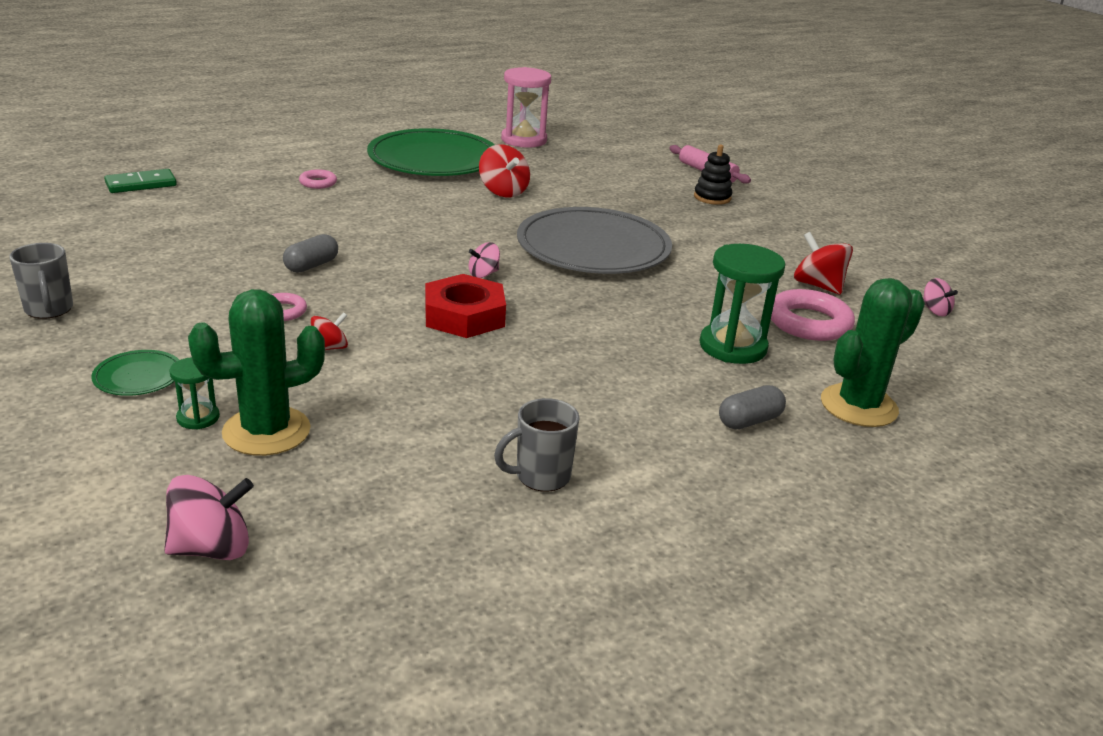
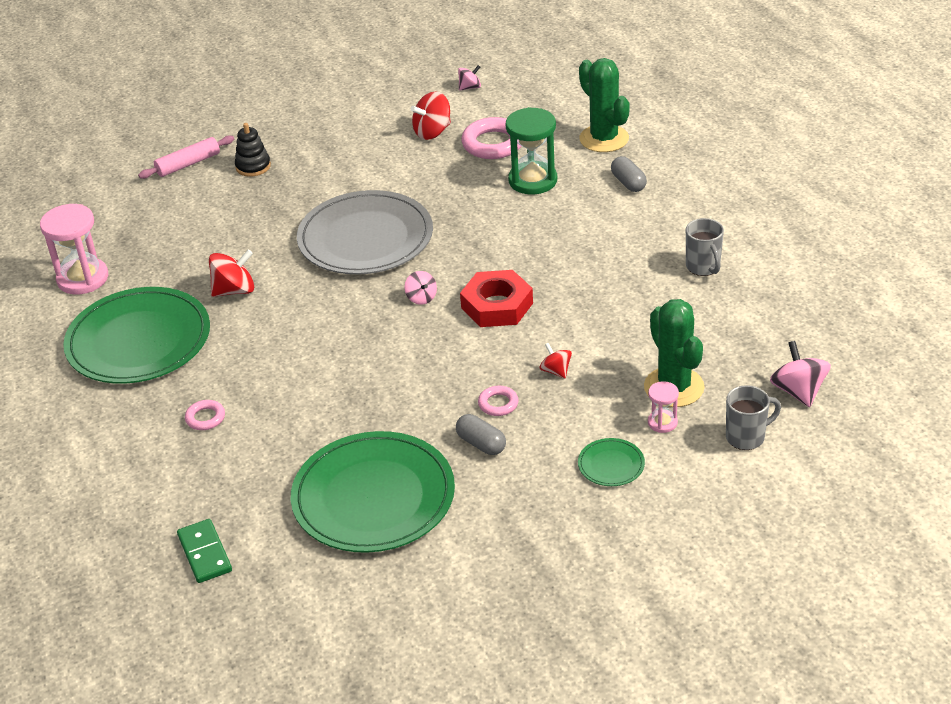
camera: 80 degrees left, 10 degrees up
(49, 310) = (507, 544): grey mug -> grey mug (746, 437)
(168, 247) = (373, 497): none -> green plate
(198, 418) = (662, 422): green hourglass -> pink hourglass
(311, 266) = (410, 398): grey capsule -> grey capsule (481, 444)

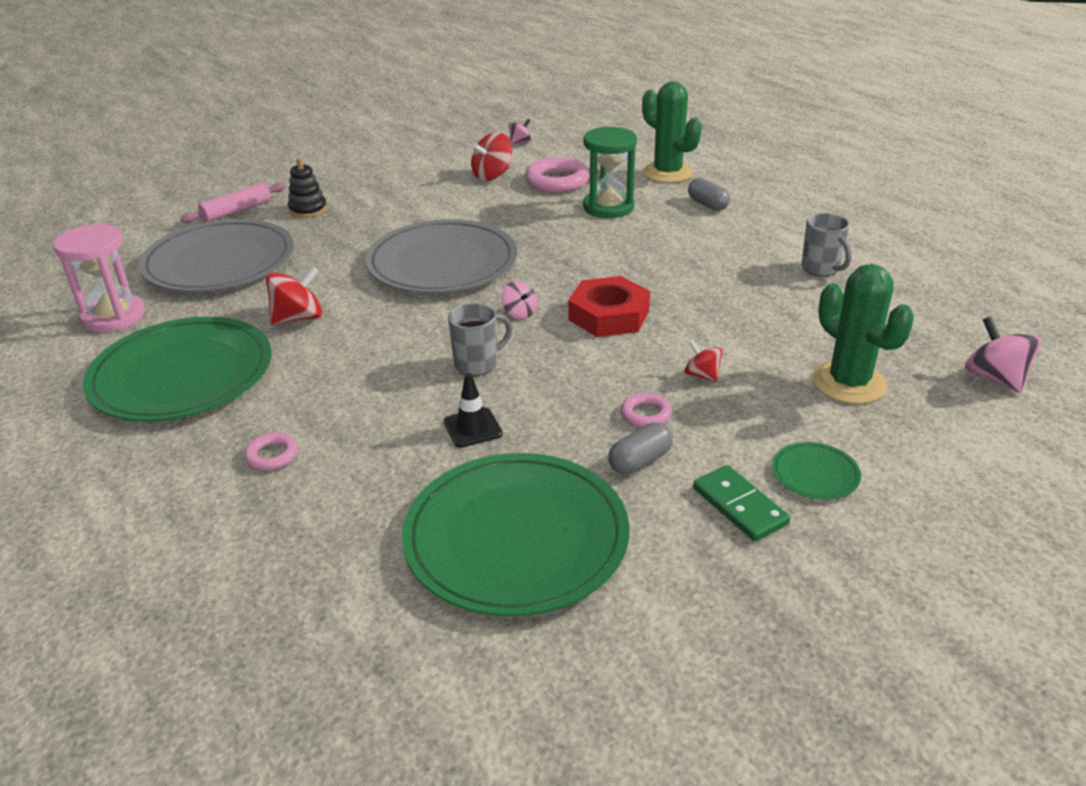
camera: 10 degrees left, 5 degrees down
(171, 224) = (219, 262): none -> grey plate
(205, 553) = (284, 637): green domino -> green domino (740, 506)
(360, 406) = (472, 428): none -> black traffic cone
(481, 444) = (640, 461): grey capsule -> grey capsule turned 75 degrees counterclockwise
(662, 422) = (855, 421): pink hourglass -> none
(746, 437) = (964, 430): grey mug -> grey mug (477, 364)

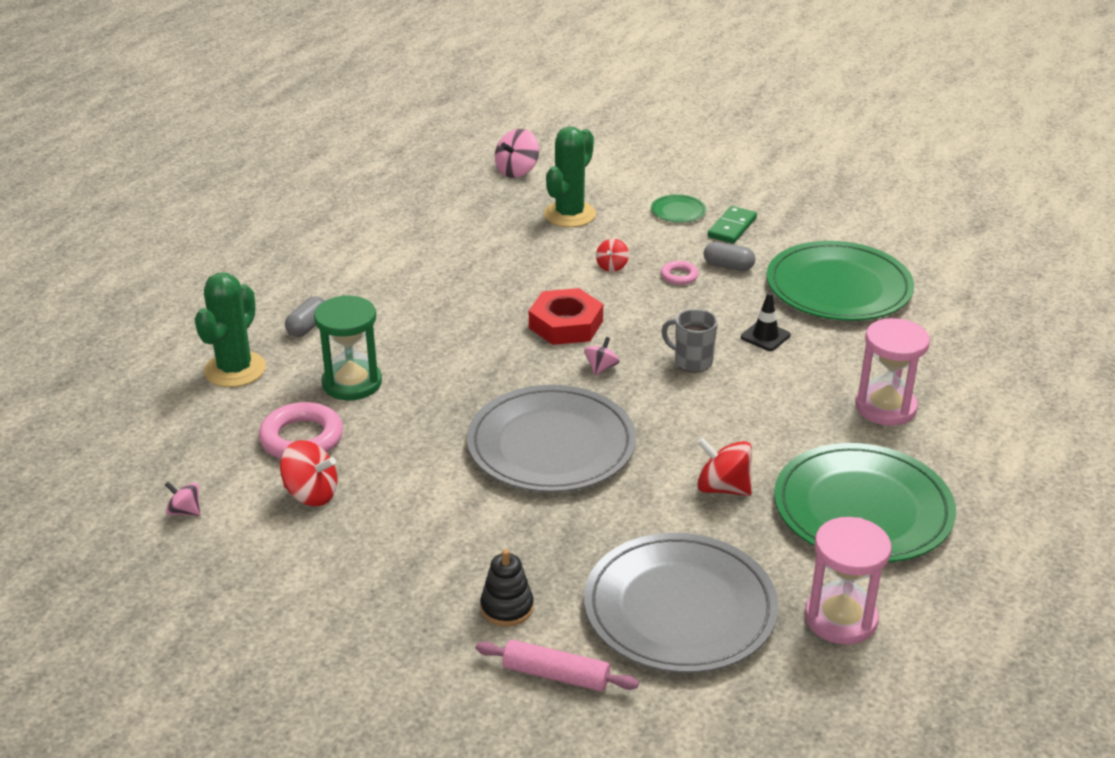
camera: 120 degrees left, 0 degrees up
(272, 455) = (885, 407): pink ring -> pink hourglass
(821, 269) = (406, 248): grey mug -> none

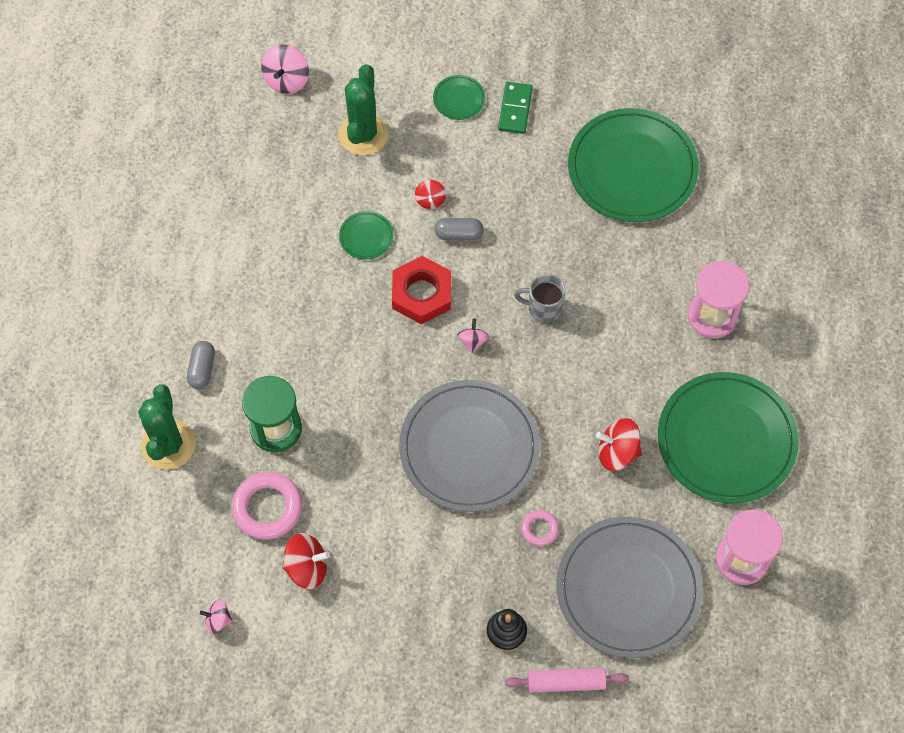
camera: 20 degrees left, 30 degrees up
(532, 276) = (366, 236): none -> green plate
(679, 276) = (493, 196): pink ring -> pink ring (539, 529)
(728, 266) = (530, 168): grey capsule -> grey capsule (459, 234)
(765, 336) = (592, 256): black traffic cone -> none

